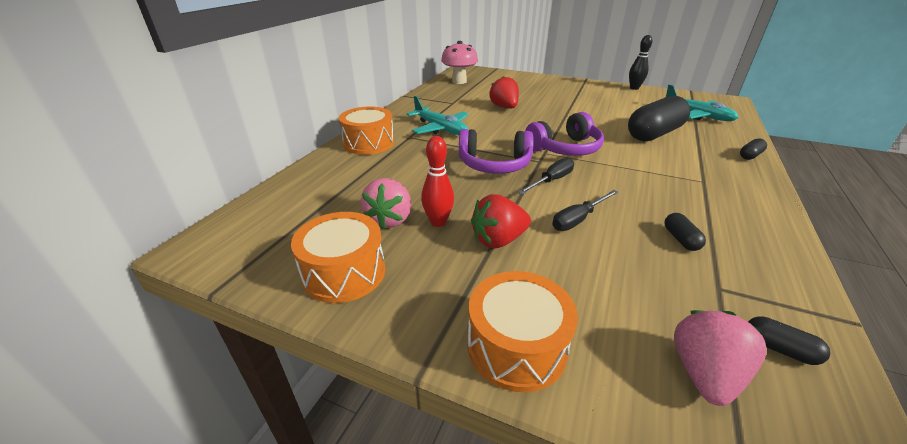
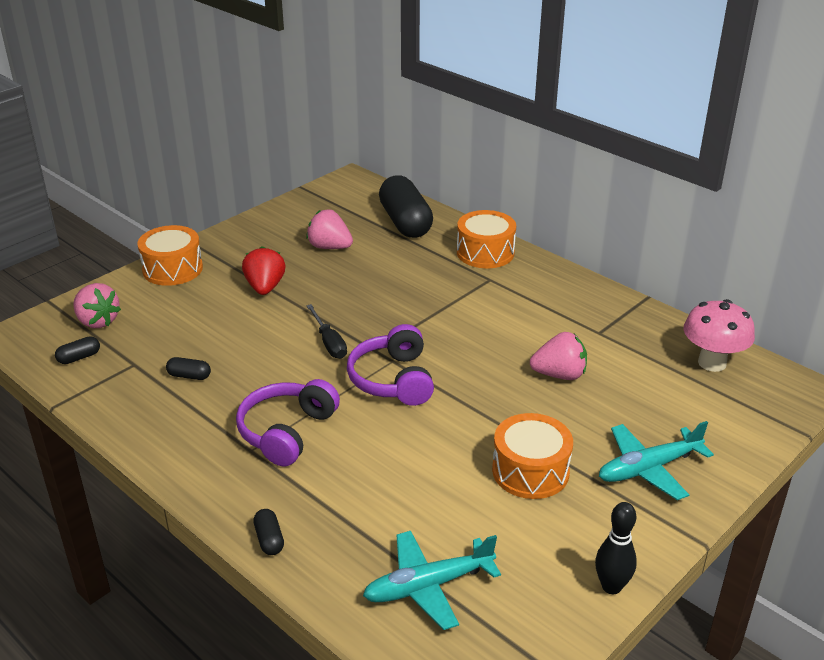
camera: 110 degrees right, 0 degrees up
(344, 272) = (282, 225): orange drum -> orange drum (530, 471)
(438, 222) = (309, 267): red bowling pin -> none
(440, 128) = (503, 303): turquoise plane -> turquoise plane (649, 468)
(494, 164) = (386, 318): purple headphones -> purple headphones (287, 432)
(504, 107) = (559, 375): red strawberry -> pink strawberry
(578, 219) = (258, 334): black screwdriver -> none
(654, 134) = (387, 483): black capsule -> black capsule (405, 222)

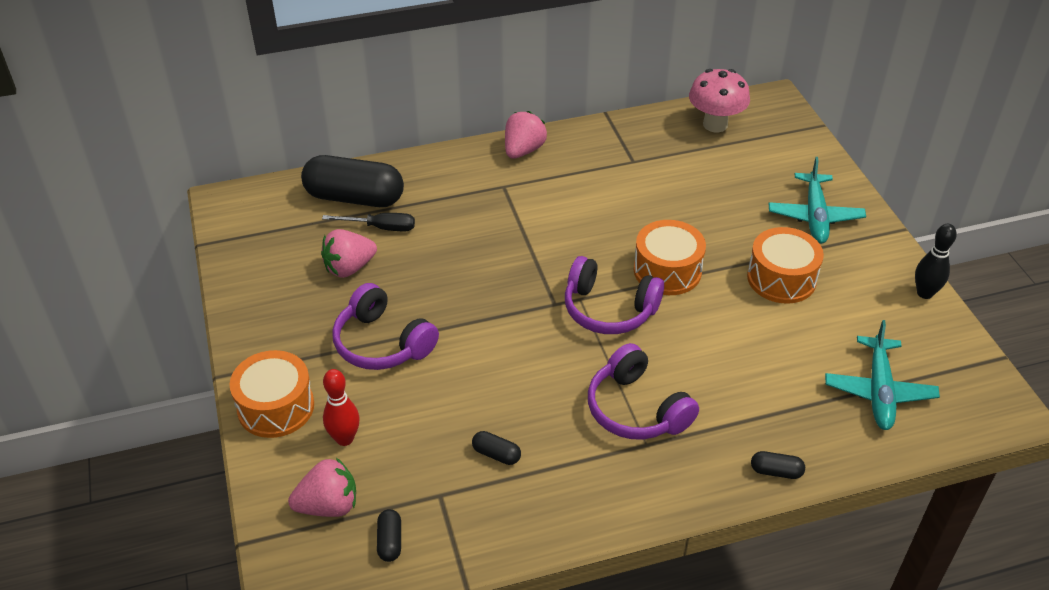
camera: 60 degrees left, 10 degrees up
(162, 306) = (344, 439): none -> red bowling pin
(189, 376) = (496, 454): black capsule -> black capsule turned 75 degrees clockwise
(265, 287) = (382, 343): red strawberry -> purple headphones
(329, 343) = (519, 330): black screwdriver -> black screwdriver (381, 228)
(485, 253) = (458, 170): orange drum -> orange drum (667, 271)
(559, 375) = (673, 208): pink strawberry -> pink strawberry (523, 150)

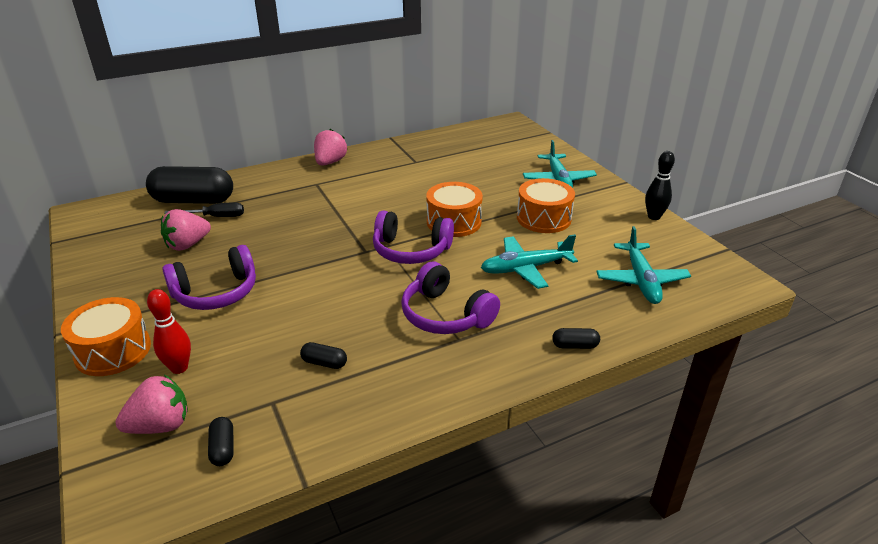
camera: 10 degrees left, 10 degrees down
(382, 343) = (216, 292): purple headphones -> purple headphones turned 60 degrees counterclockwise
(715, 124) = (472, 137): pink mushroom -> none
(742, 355) = (526, 268): none -> turquoise plane

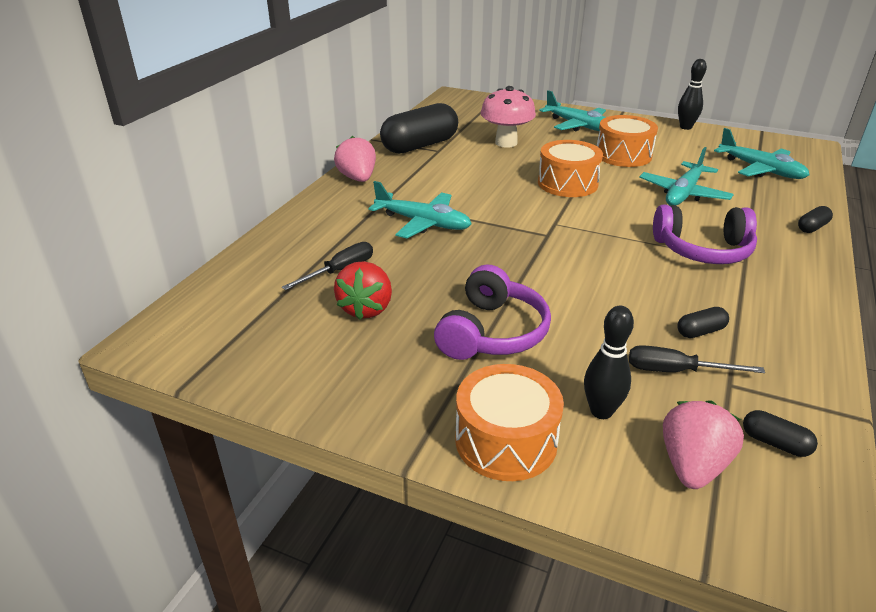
camera: 40 degrees left, 0 degrees up
(179, 368) = (601, 411): red bowling pin -> black bowling pin
(187, 245) = (366, 308): pink strawberry -> red strawberry
(193, 201) = (279, 268): black capsule -> black capsule (420, 146)
(260, 374) = (675, 371): none -> black screwdriver
(310, 208) = (423, 223): none -> turquoise plane
(411, 250) = (581, 217): purple headphones -> none
(473, 173) = (506, 143): none -> pink mushroom

